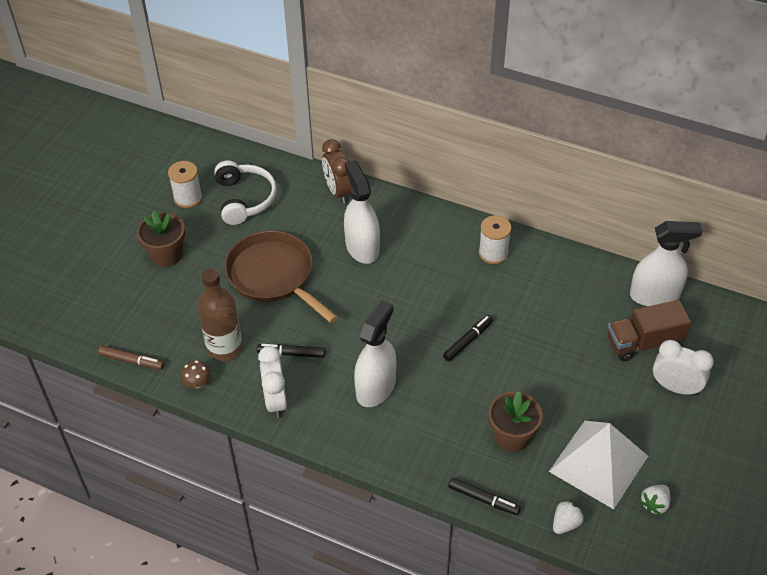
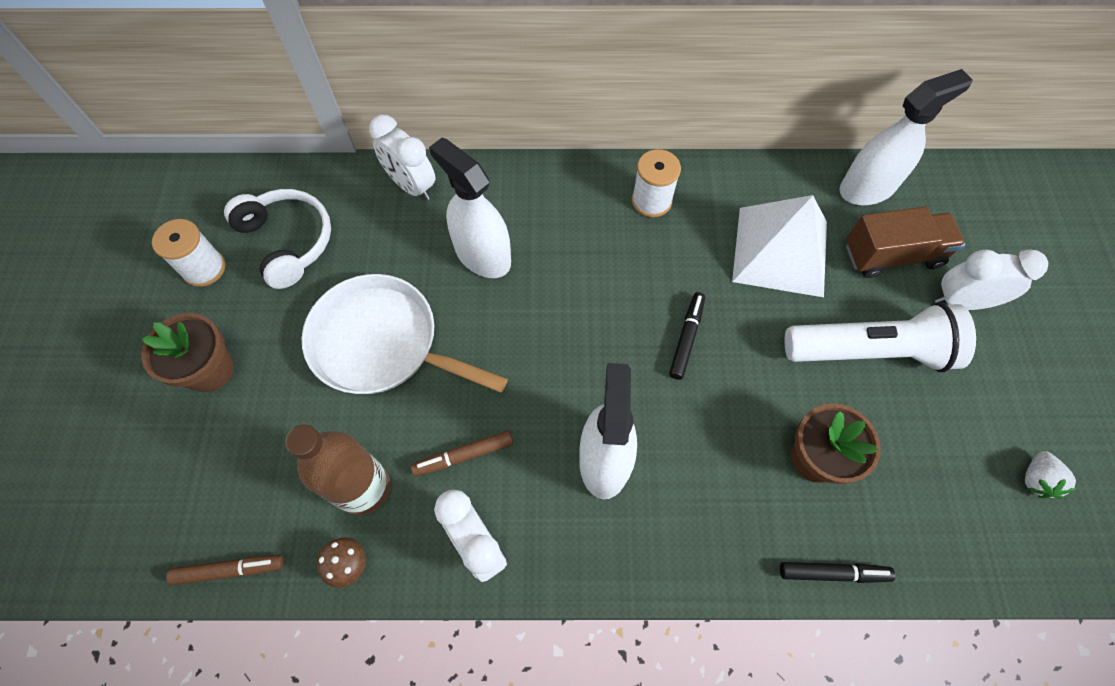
camera: 25 degrees left, 15 degrees up
(273, 276) = (381, 343): brown pan -> white pan
(291, 353) = (463, 456): black marker -> brown marker
(338, 191) = (412, 186): brown clock -> white clock
(565, 523) = (952, 561): white strawberry -> none
(589, 392) = (870, 351): none -> white flashlight
(598, 463) = (939, 450): white pyramid -> white pyramid (780, 251)
(643, 342) = (892, 255): brown truck -> brown truck turned 150 degrees counterclockwise

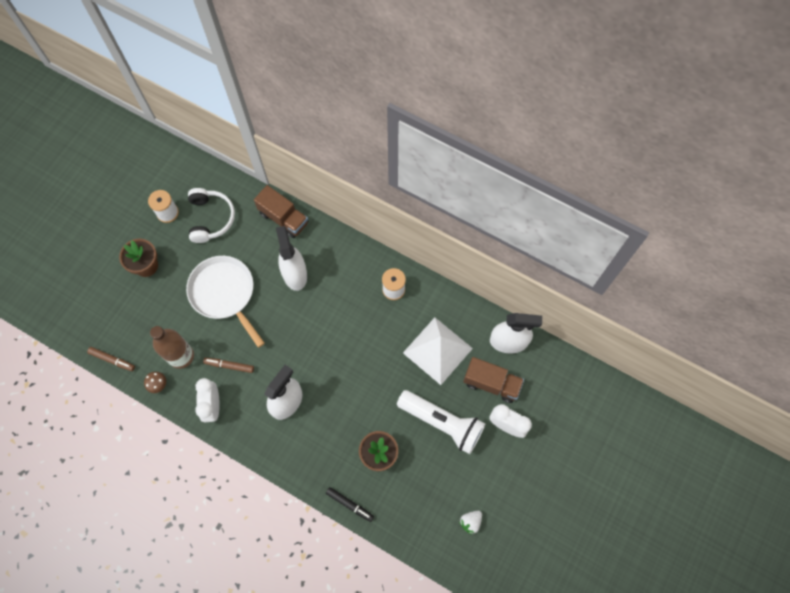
camera: 30 degrees right, 5 degrees up
(412, 186) = (283, 218): white clock -> brown truck
(686, 338) = (361, 368): black marker -> none

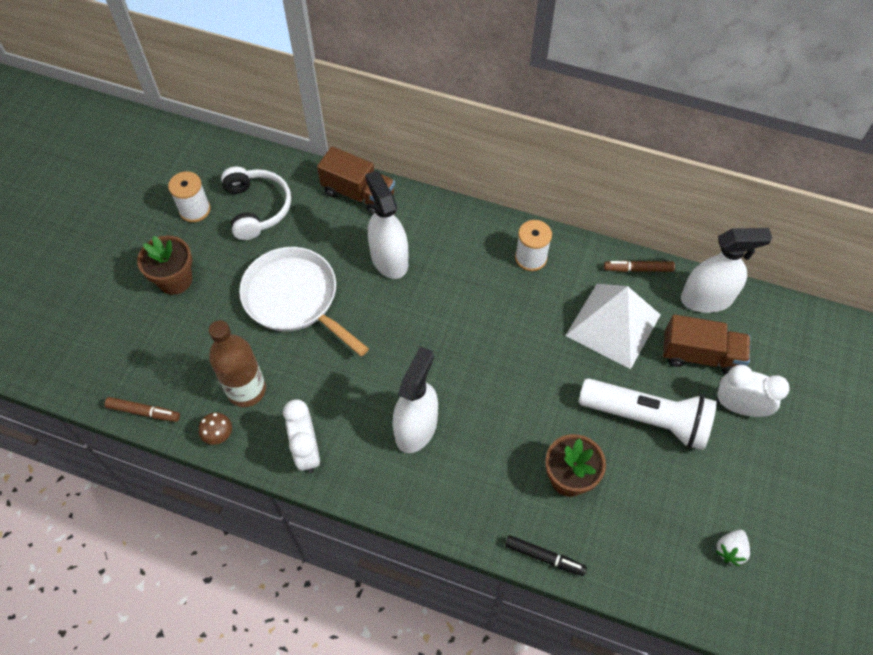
camera: 10 degrees left, 10 degrees down
(229, 366) = (320, 392): brown marker -> brown marker (638, 269)

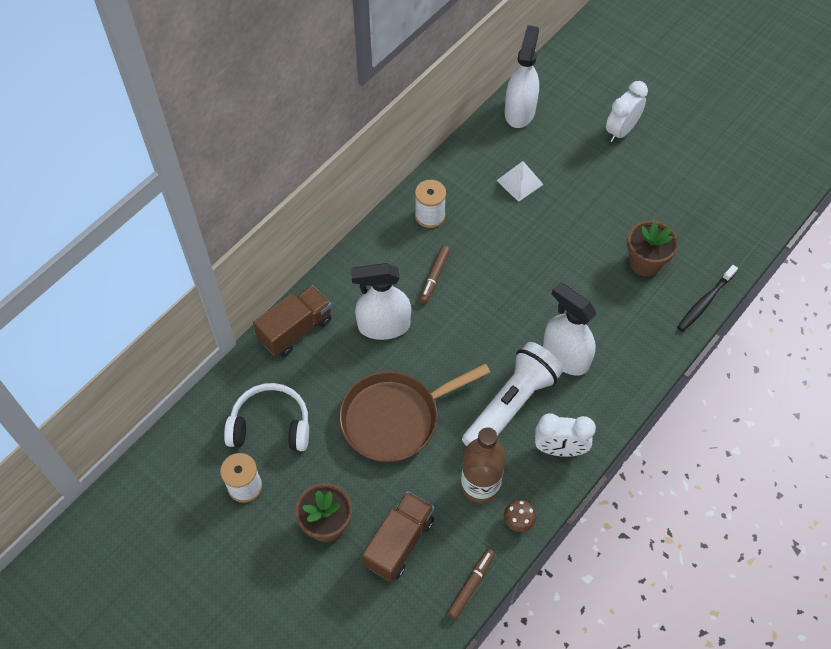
camera: 70 degrees left, 0 degrees up
(294, 298) = (395, 418): white pan -> brown pan
(544, 557) = (705, 302): black marker -> black toothbrush
(613, 325) = (520, 182): white pyramid -> white pyramid, size x0.53
(638, 269) = (473, 145): brown marker -> brown marker (434, 277)
(647, 419) = (611, 192): white flashlight -> white flashlight (511, 405)
(700, 355) = (569, 136): brown truck -> brown truck (399, 542)
(730, 550) = (731, 183): white strawberry -> none

